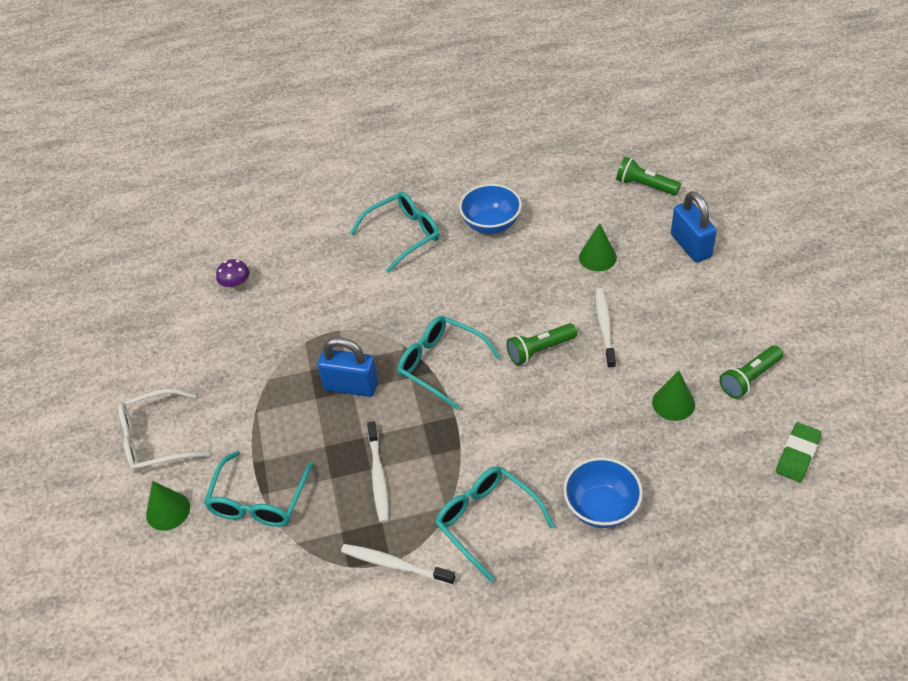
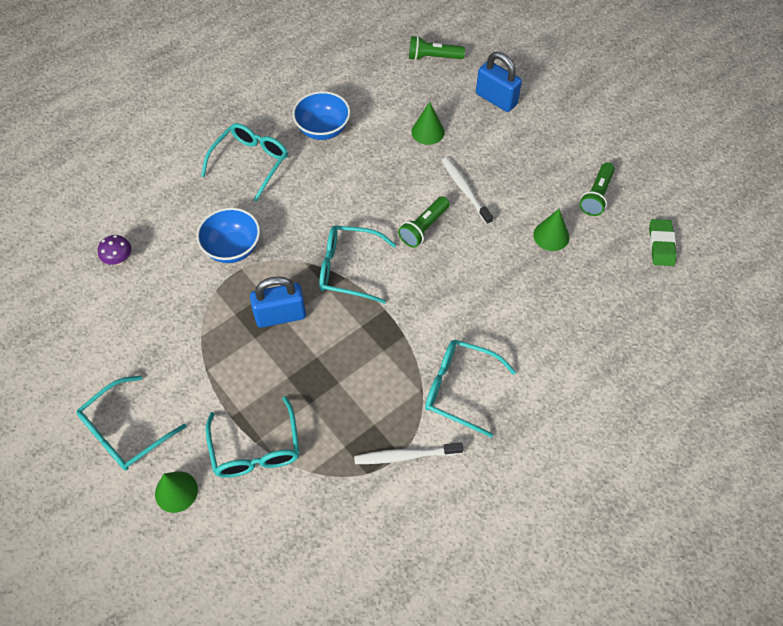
camera: 30 degrees left, 10 degrees up
(156, 440) = (126, 431): white glasses -> turquoise glasses
(378, 476) = (349, 386): white toothbrush -> none
(601, 508) = (542, 342): blue bowl -> blue bowl (232, 248)

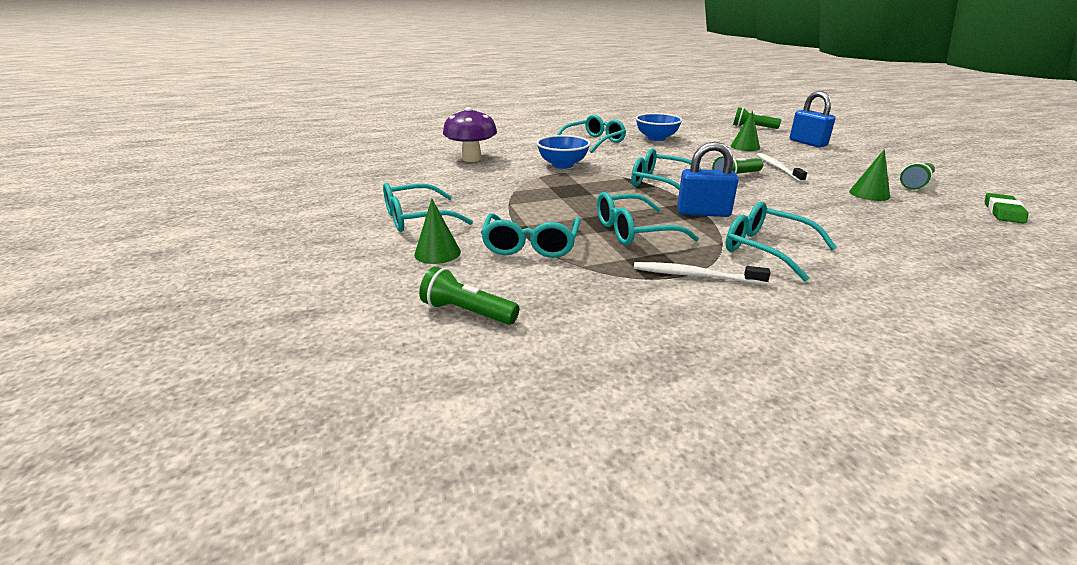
camera: 20 degrees right, 30 degrees down
(119, 259) = (471, 158): purple mushroom -> purple mushroom, size x1.98
(240, 574) = (467, 312): none -> green flashlight
(280, 316) = (589, 192): blue padlock -> blue padlock (703, 213)
(342, 390) = (634, 231): none -> turquoise glasses

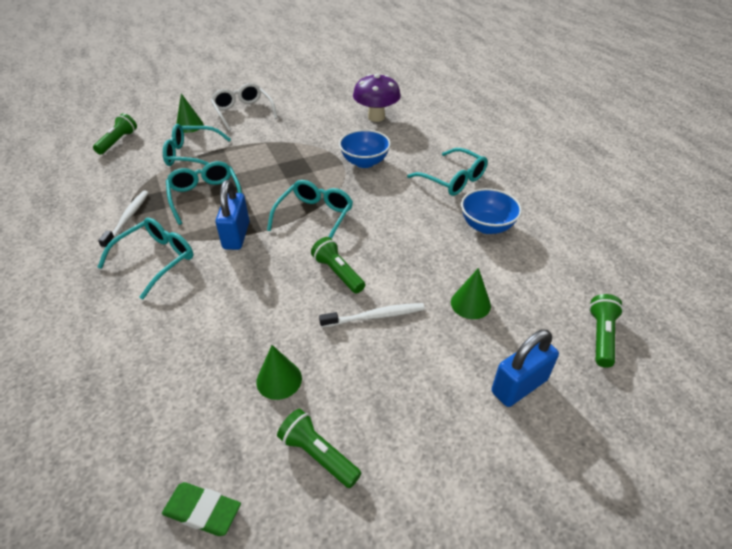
camera: 85 degrees right, 15 degrees up
(417, 218) = (243, 112): turquoise glasses -> white glasses

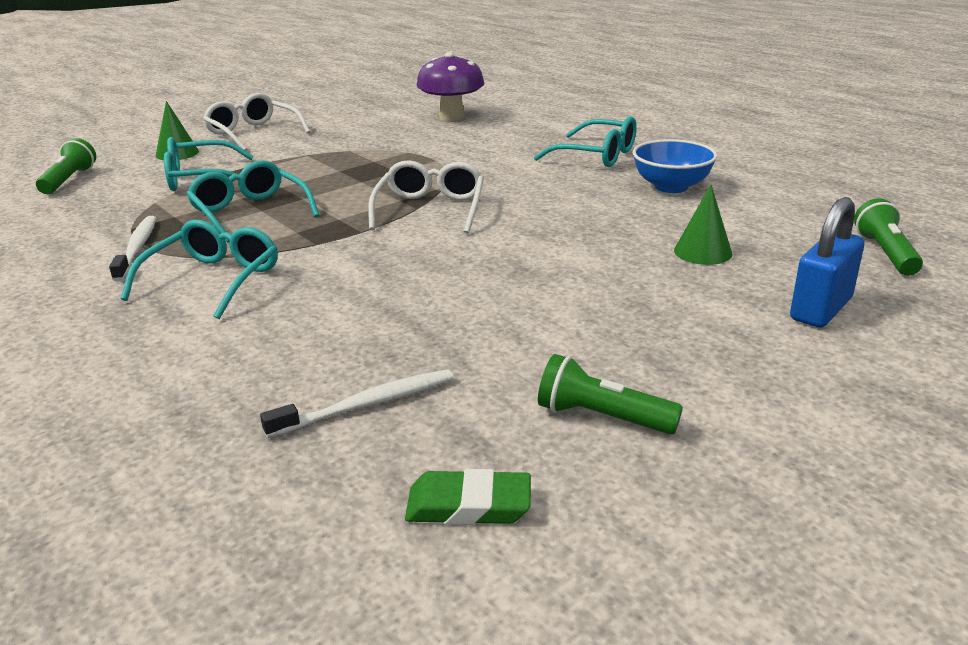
camera: 15 degrees left, 15 degrees down
(236, 235) = (325, 241): blue padlock -> none
(279, 379) = (490, 359): green cone -> none
(314, 217) = (430, 210): turquoise glasses -> white glasses
(338, 273) = (501, 252): green flashlight -> none
(364, 162) = (465, 155): blue bowl -> none
(374, 316) = (583, 282): white toothbrush -> white toothbrush (366, 405)

